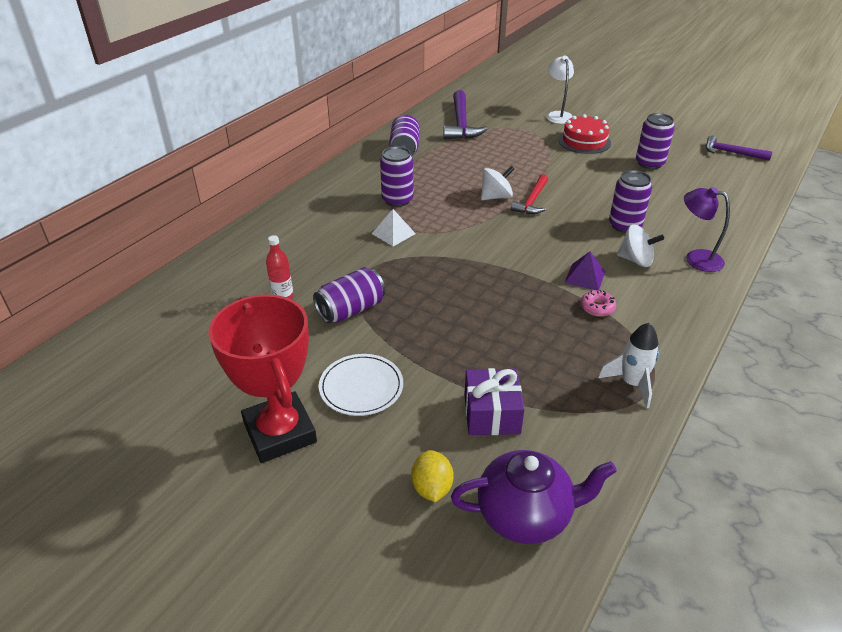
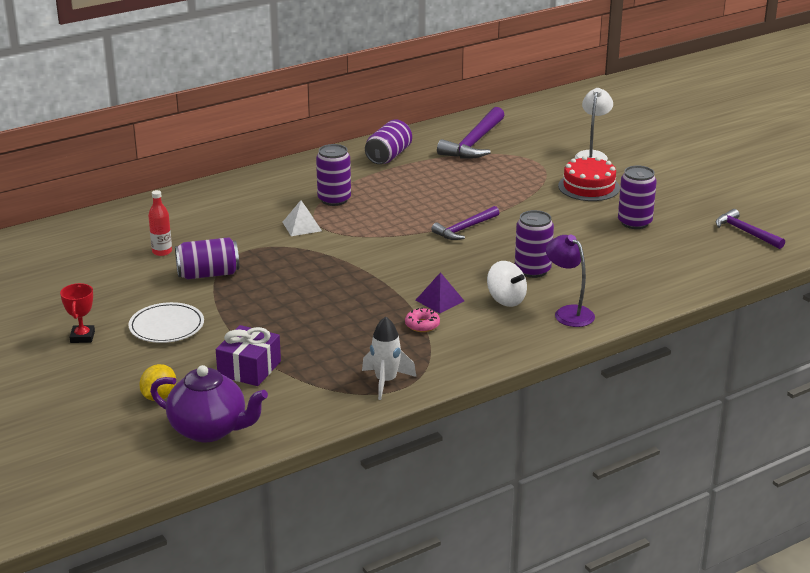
camera: 25 degrees right, 10 degrees down
(280, 432) = (82, 337): red trophy -> red trophy, size x0.44
(496, 197) = (432, 218): white spinning top -> none
(532, 201) = (464, 229): red hammer -> purple hammer

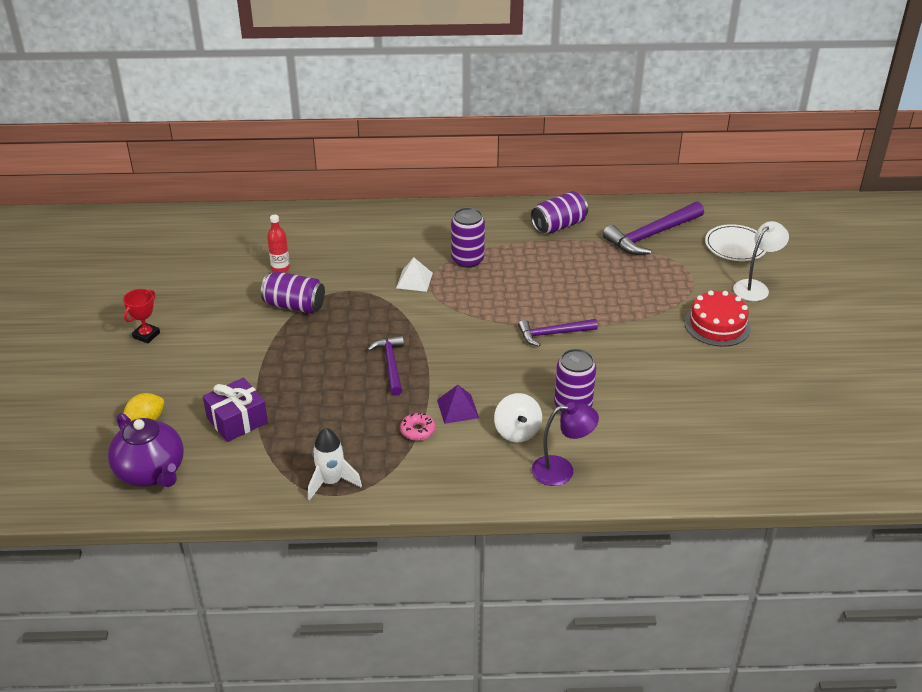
camera: 30 degrees right, 10 degrees up
(166, 326) = (215, 349): white plate -> white plate (735, 245)
(568, 312) = (562, 470): purple lamp -> purple lamp turned 90 degrees clockwise
(634, 222) = (725, 385): purple can -> none
(746, 232) = (833, 440): purple hammer -> purple hammer (391, 365)

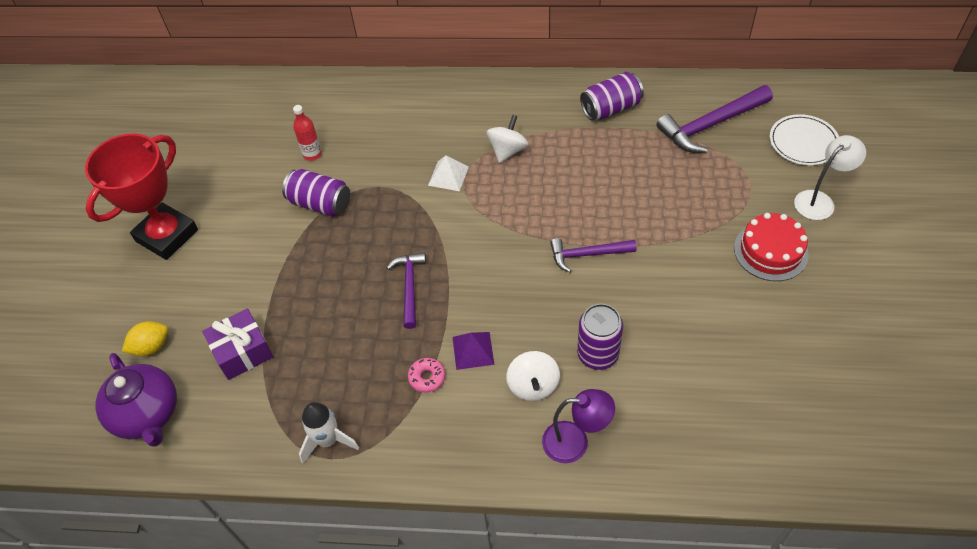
camera: 10 degrees right, 15 degrees up
(146, 335) = (167, 235): red trophy -> red trophy, size x2.26
(467, 260) = (507, 151): purple can -> white spinning top

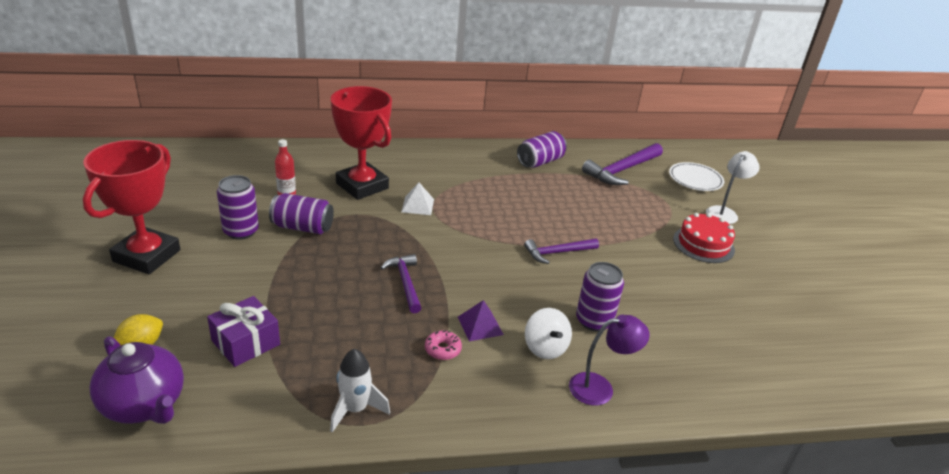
camera: 20 degrees left, 20 degrees down
(258, 206) = (241, 231): none -> purple can
(394, 144) = (362, 186): none -> red trophy
(507, 151) = (464, 188): white spinning top -> none

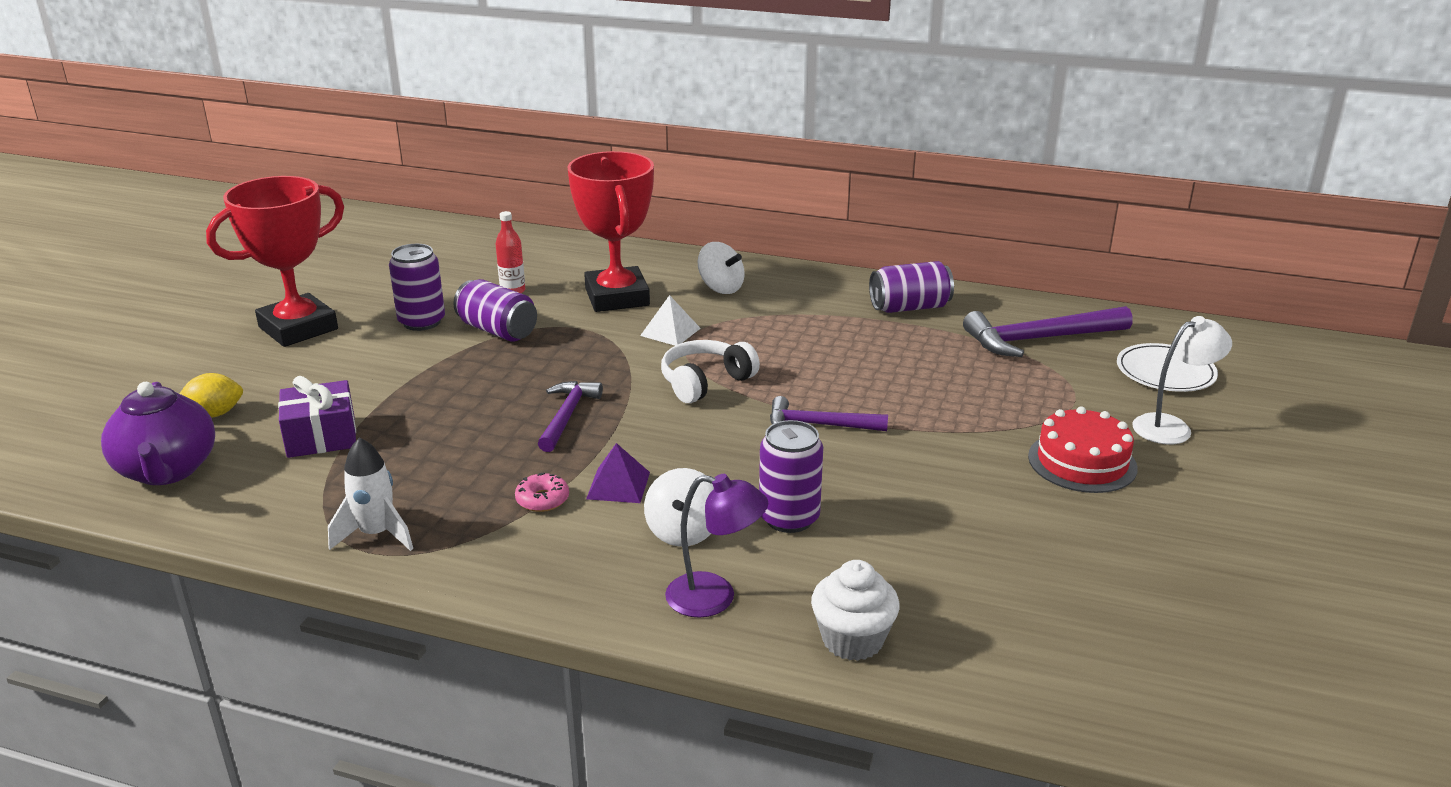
camera: 30 degrees right, 5 degrees down
(422, 167) = (721, 288): none -> white spinning top
(469, 238) = (705, 382): none -> white headphones
(691, 391) = (852, 640): none -> white cupcake

